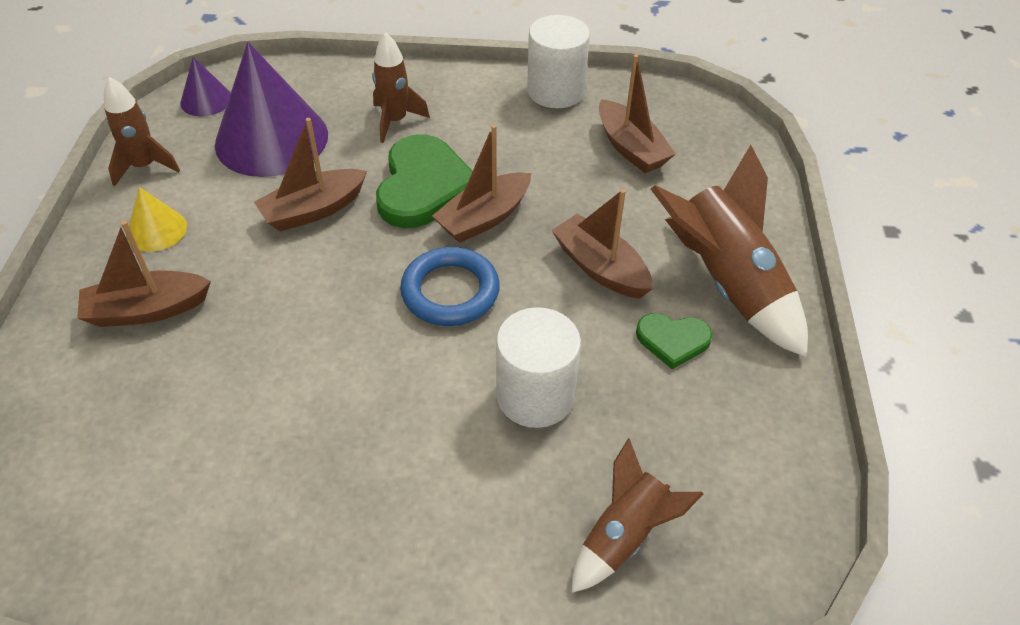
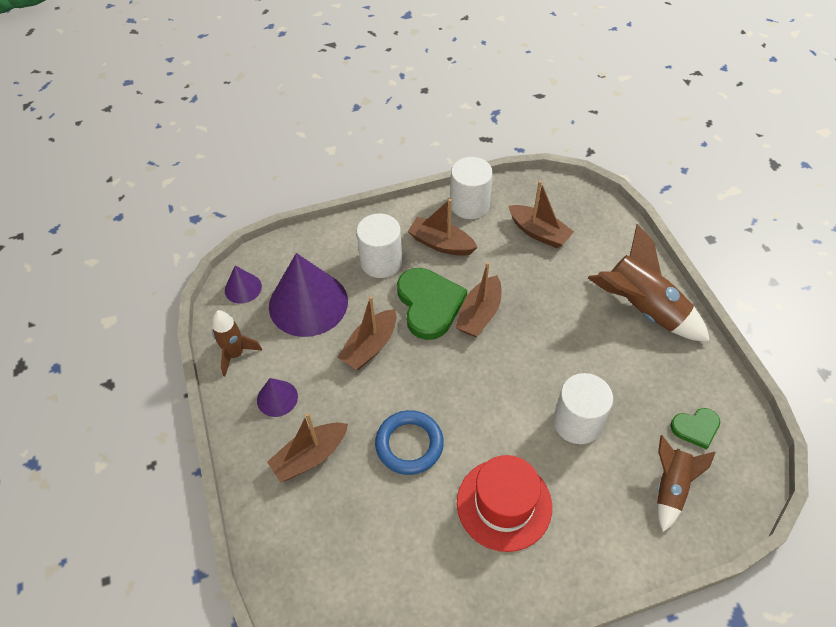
camera: 20 degrees left, 5 degrees up
(157, 230) = (277, 398): yellow cone -> purple cone
(359, 462) = (504, 504): none -> red hat
(395, 121) = (381, 262): brown rocket -> white cylinder
(450, 291) = (489, 373): blue ring -> blue ring (409, 444)
(600, 268) = (567, 324): brown boat -> brown boat (441, 244)
(673, 340) = (632, 357): green heart -> green heart (695, 428)

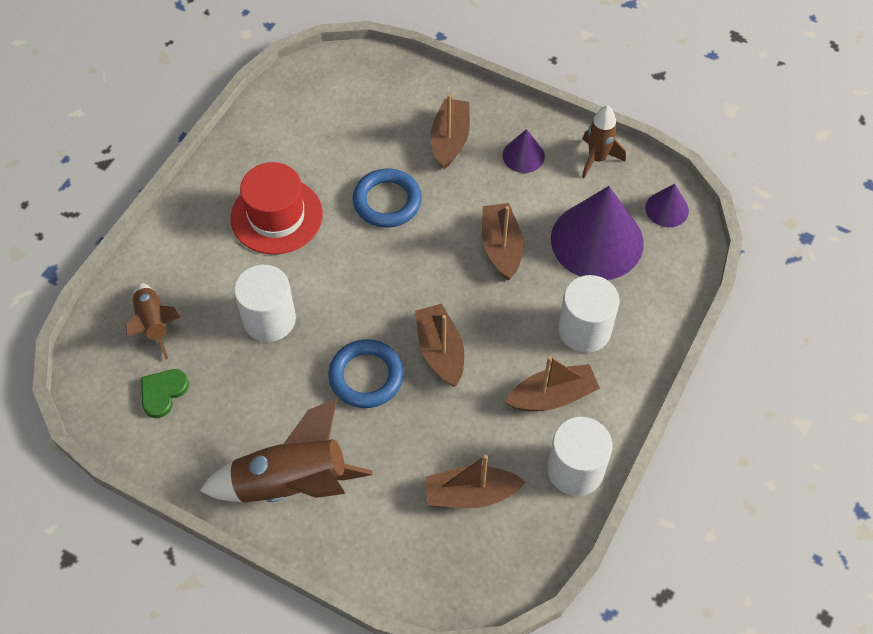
camera: 135 degrees right, 5 degrees up
(429, 304) = (494, 324): green heart -> none
(542, 334) = (366, 376): none -> blue ring

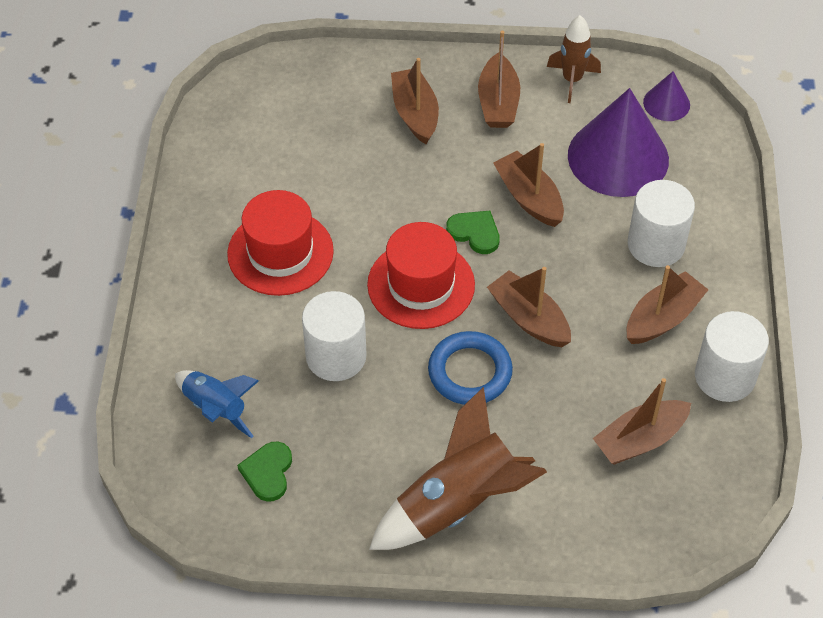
camera: 25 degrees left, 5 degrees down
(154, 324) = (216, 408): brown rocket -> blue rocket
(370, 287) = (421, 285): none -> red hat
(387, 201) = (387, 196): blue ring -> none
(439, 260) = (475, 233): none -> green heart
(523, 155) = (498, 102): purple cone -> brown boat

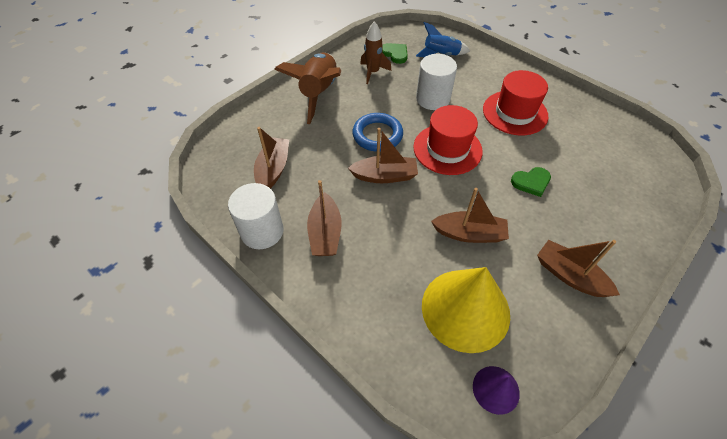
camera: 130 degrees right, 0 degrees up
(415, 113) = (587, 224): brown boat -> none
(475, 233) = (463, 191): green heart -> green heart (531, 182)
(572, 80) = (565, 340): brown rocket -> brown rocket (373, 72)
(618, 157) = (465, 309): purple cone -> yellow cone
(656, 244) = (376, 271): white cylinder -> none

